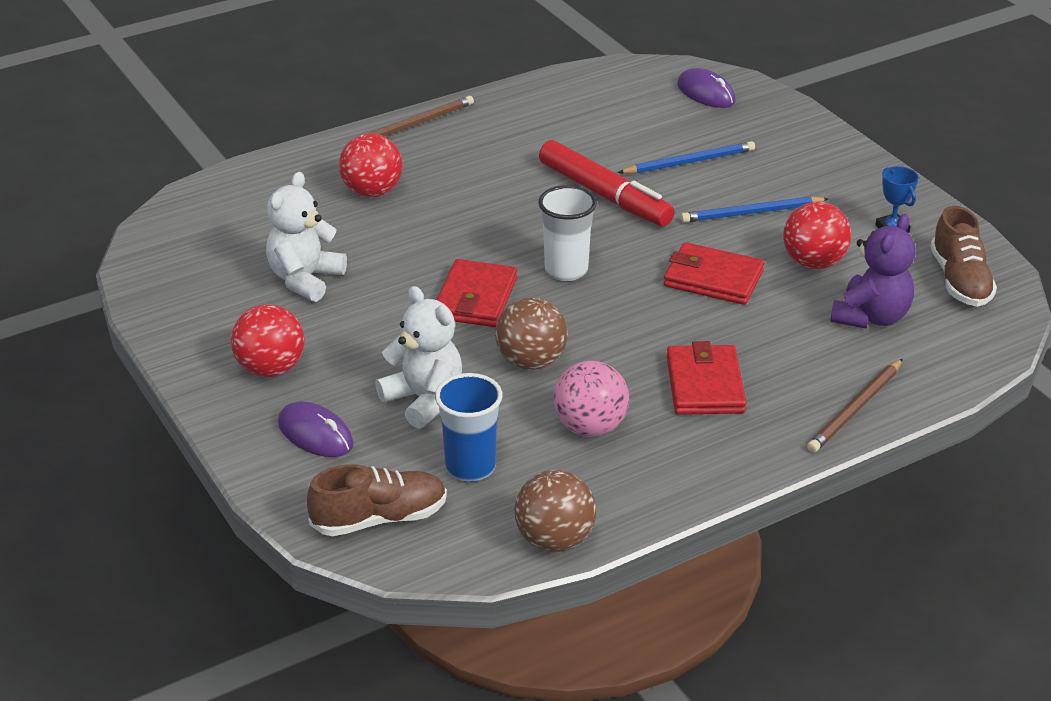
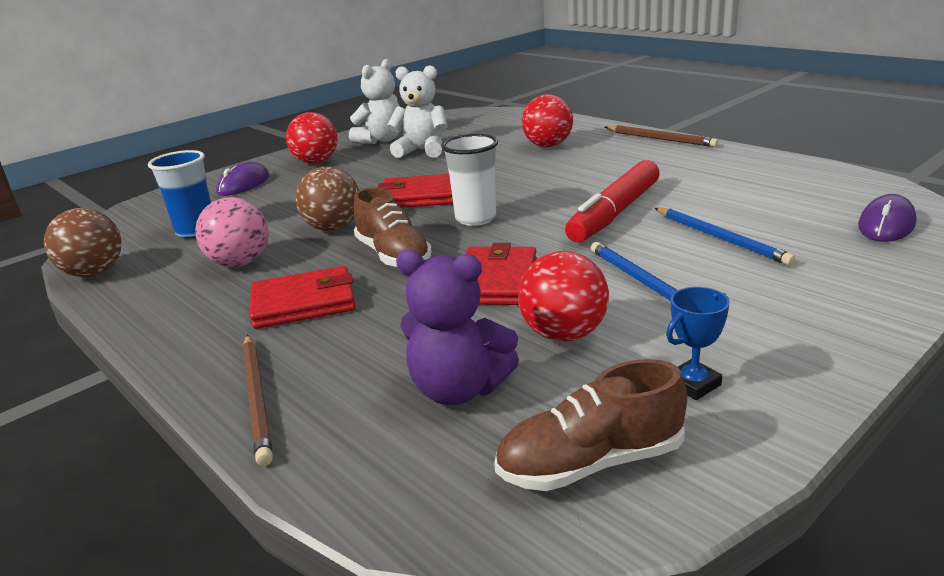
camera: 80 degrees right, 10 degrees down
(379, 519) = (146, 216): brown shoe -> brown shoe (393, 256)
(424, 400) = (281, 204): white teddy bear -> white teddy bear (381, 140)
(855, 409) = (257, 398): brown pencil -> brown pencil turned 135 degrees counterclockwise

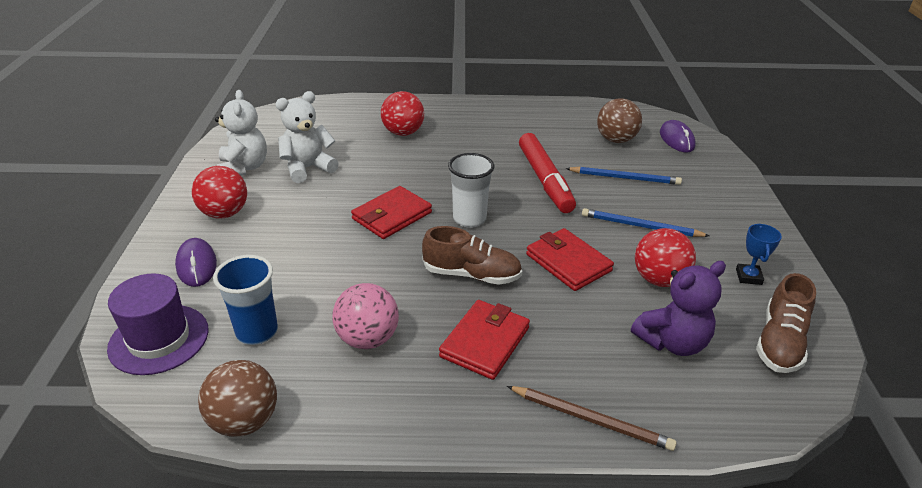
camera: 50 degrees left, 10 degrees up
(150, 214) = (159, 339): none -> purple hat
(333, 228) = (380, 272): brown ball -> brown ball (616, 140)
(660, 139) = (470, 104): brown pencil -> none

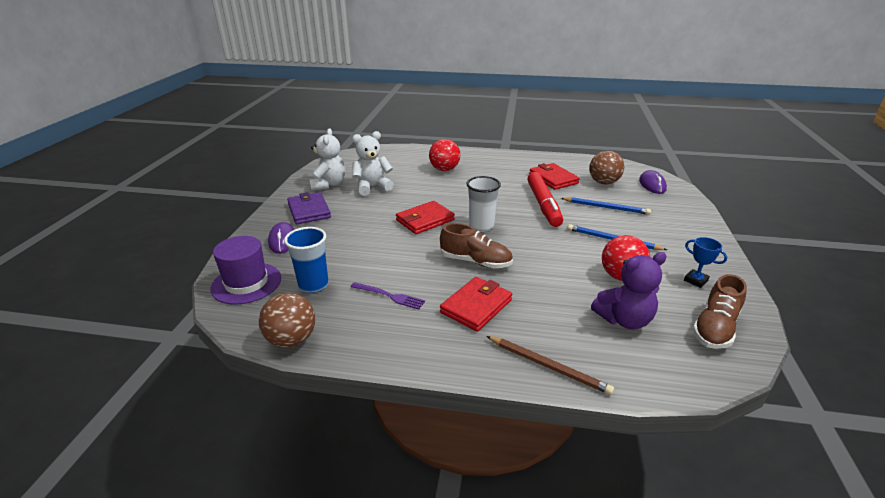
camera: 10 degrees right, 5 degrees down
(225, 213) = (309, 211): red ball -> purple wallet
(367, 339) = (390, 296): pink ball -> purple fork
(568, 262) = (551, 259): red wallet -> red wallet (553, 179)
(748, 277) = (695, 280): blue trophy -> blue trophy turned 60 degrees counterclockwise

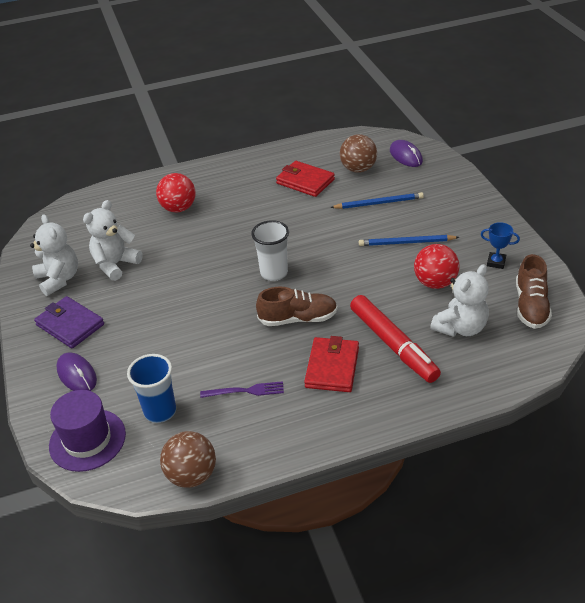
camera: 25 degrees left, 10 degrees up
(425, 220) = (211, 288): red wallet -> none
(543, 205) = (317, 222): red marker -> red marker (393, 344)
(548, 366) = (427, 398): brown pencil -> none
(624, 320) = (460, 328): purple teddy bear -> white teddy bear

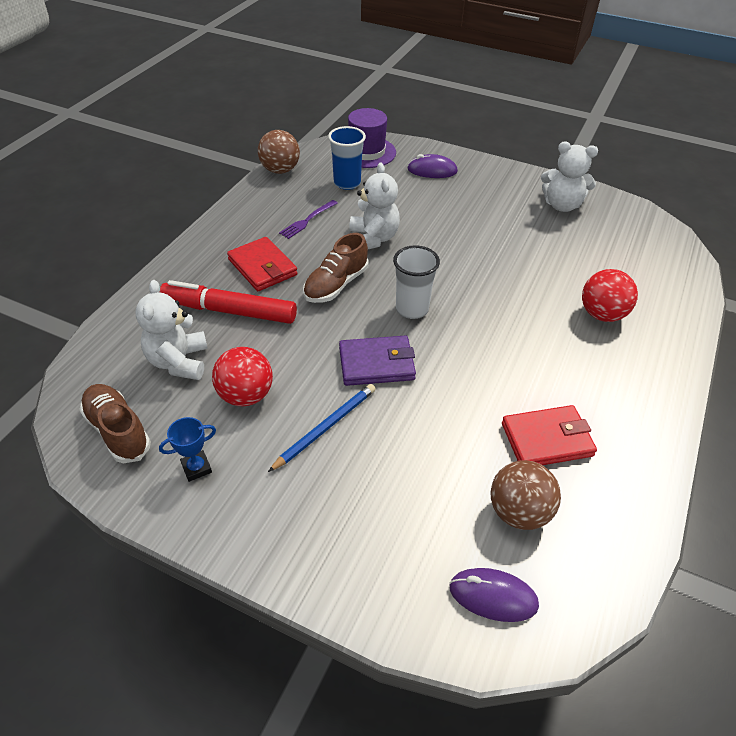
camera: 130 degrees right, 5 degrees up
(70, 325) = (492, 188): purple wallet -> purple wallet (376, 364)
(115, 264) = (547, 237): white teddy bear -> white teddy bear (373, 239)
(379, 203) = (421, 467): blue pencil -> none

